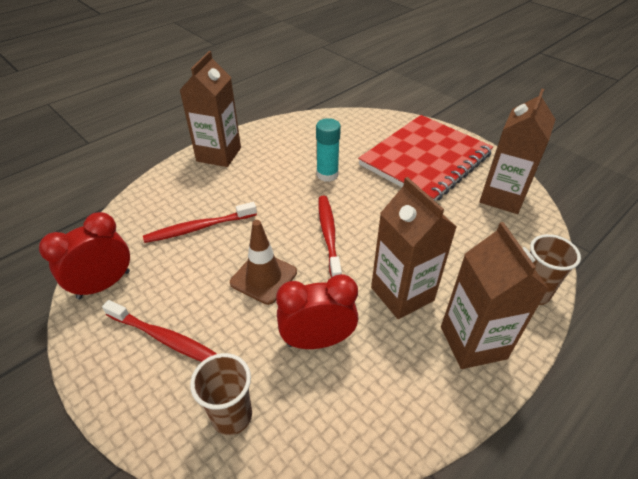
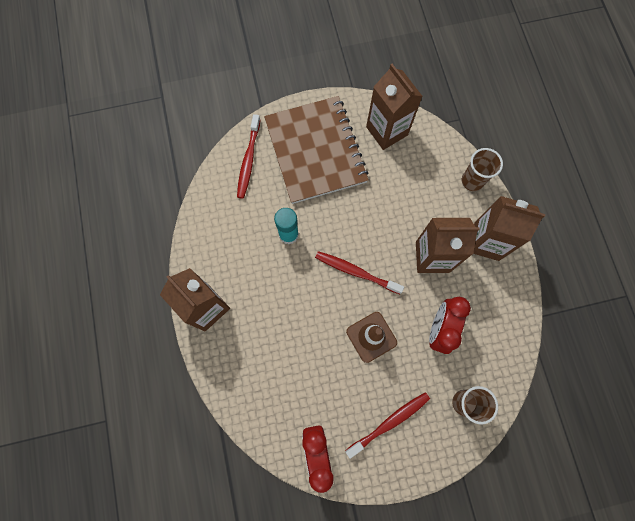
camera: 60 degrees left, 30 degrees up
(199, 228) = (294, 361): red toothbrush -> red toothbrush (248, 160)
(425, 160) = (316, 151): red notebook -> brown notebook

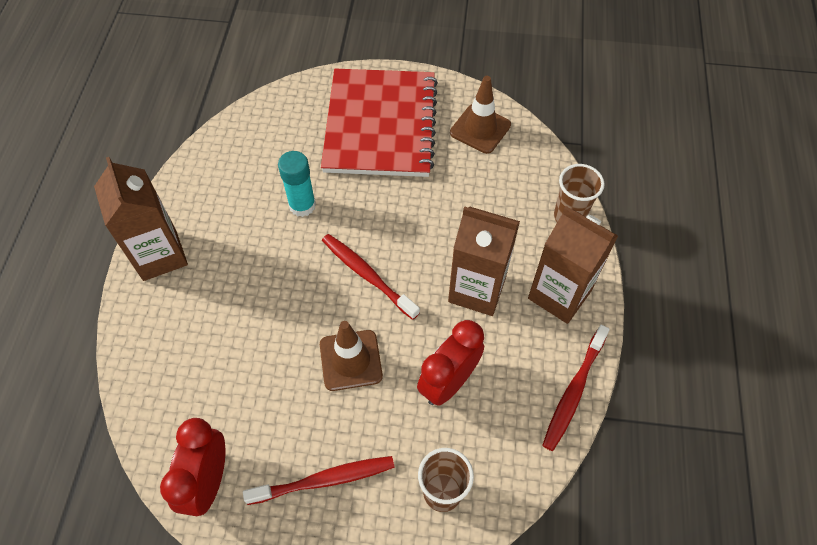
camera: 20 degrees right, 15 degrees down
(248, 160) = (294, 111): red toothbrush -> red toothbrush (573, 392)
(316, 151) = (380, 125): brown notebook -> red notebook
(387, 131) = (480, 129): brown carton -> brown traffic cone

